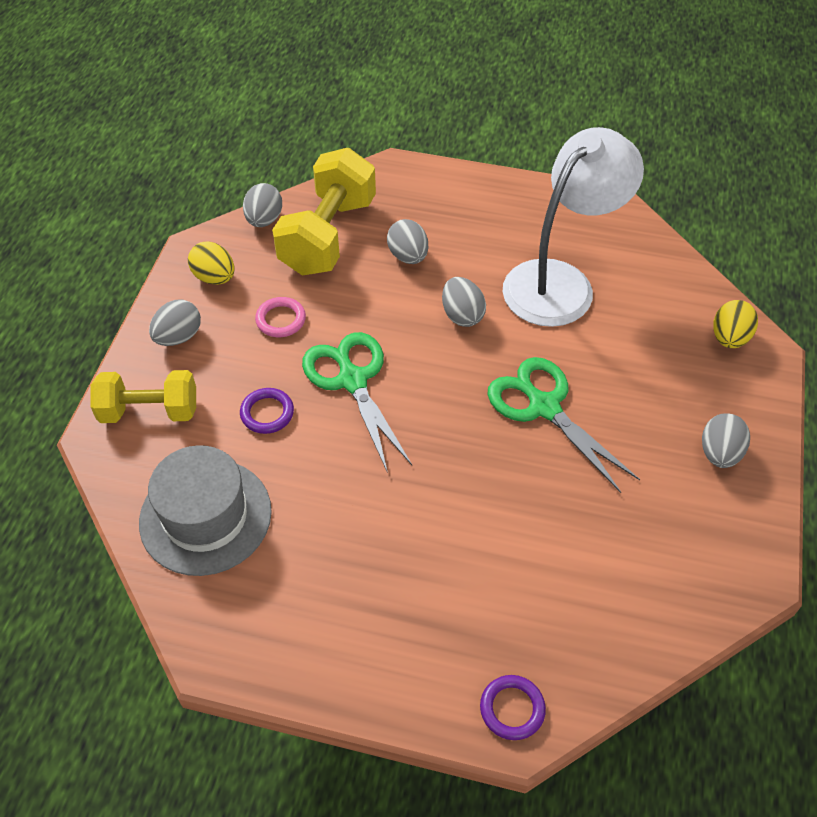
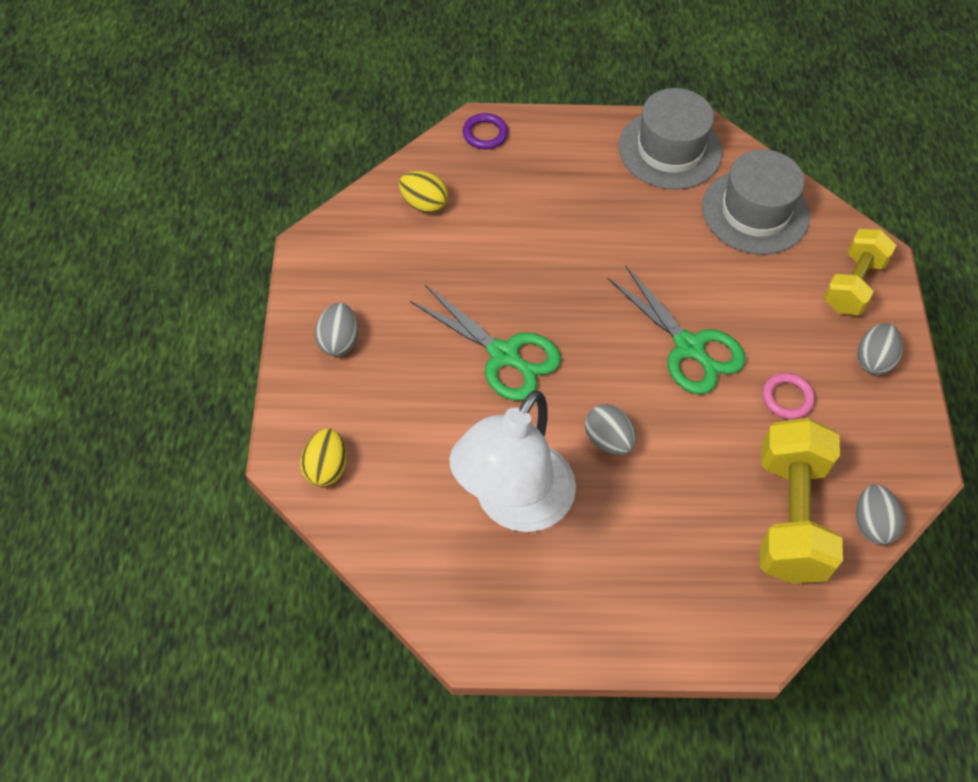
camera: 165 degrees right, 5 degrees up
(149, 411) = (853, 284): yellow dumbbell -> yellow dumbbell turned 45 degrees counterclockwise
(214, 277) = (880, 434): yellow egg -> yellow egg (424, 204)
(267, 413) = (751, 302): purple ring -> none
(267, 628) = (670, 149): none -> grey hat
(408, 256) = (690, 506): grey egg -> none

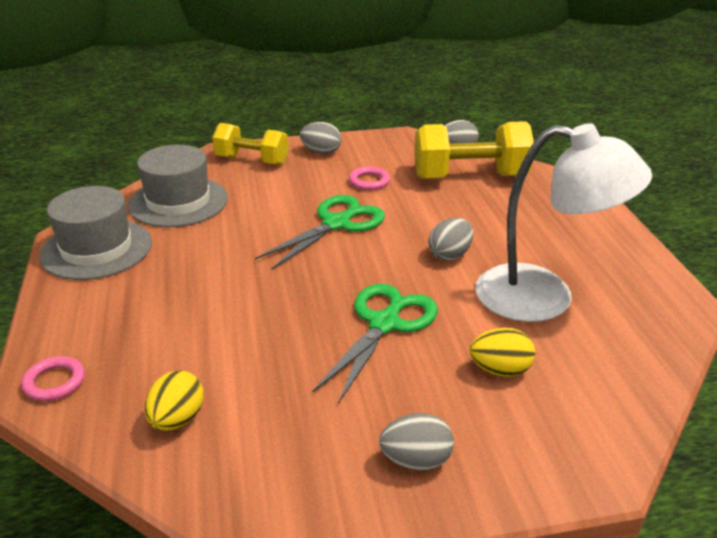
camera: 100 degrees left, 25 degrees down
(326, 468) = (590, 435): yellow egg -> yellow egg (500, 370)
(485, 134) = (54, 382): purple ring -> pink ring

